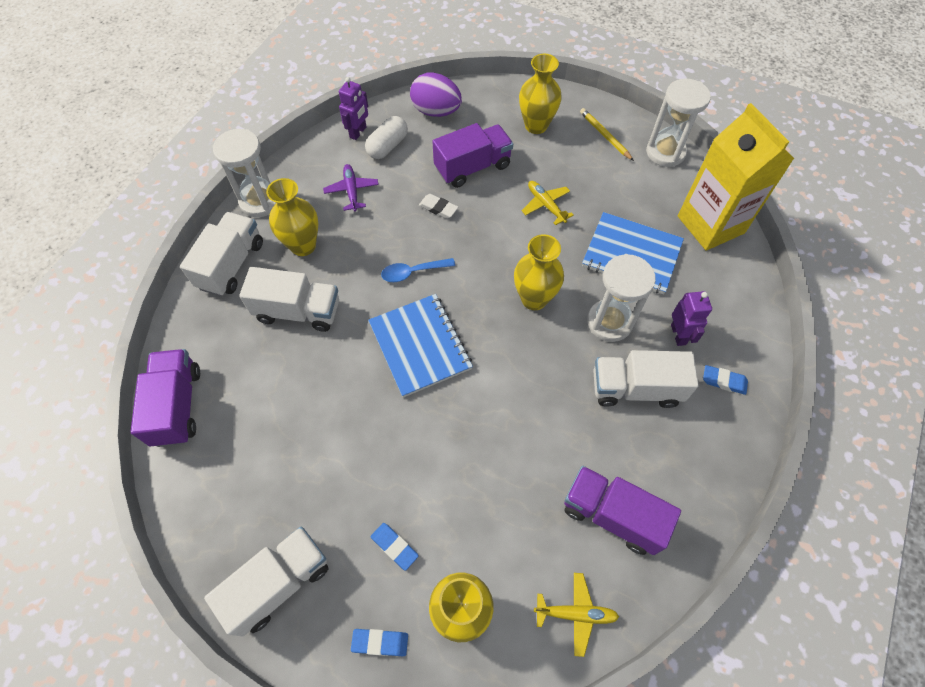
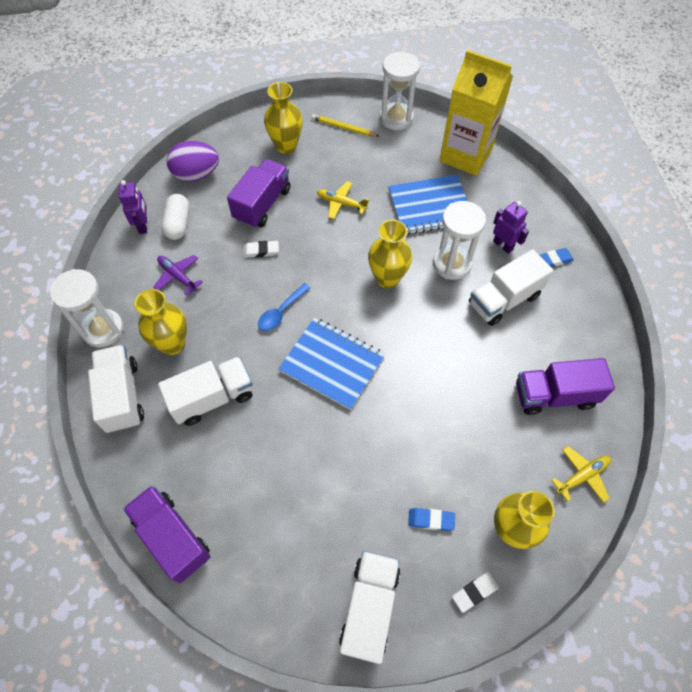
camera: 35 degrees left, 0 degrees up
(380, 642) = (474, 592): blue eraser -> white eraser

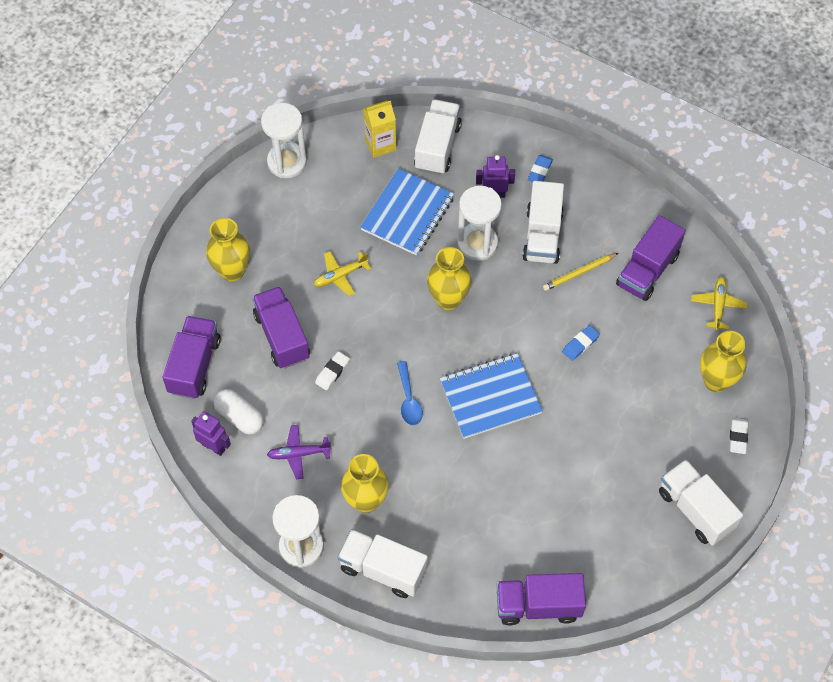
camera: 50 degrees left, 0 degrees up
(196, 174) = (194, 366): purple egg -> purple truck
(213, 398) = (444, 503): white truck -> white truck (437, 147)
(343, 127) = (256, 210): yellow pencil -> yellow pencil (579, 273)
(431, 520) = (668, 425): blue eraser -> blue eraser (580, 344)
(465, 155) = (380, 144): yellow carton -> yellow carton, size x0.54

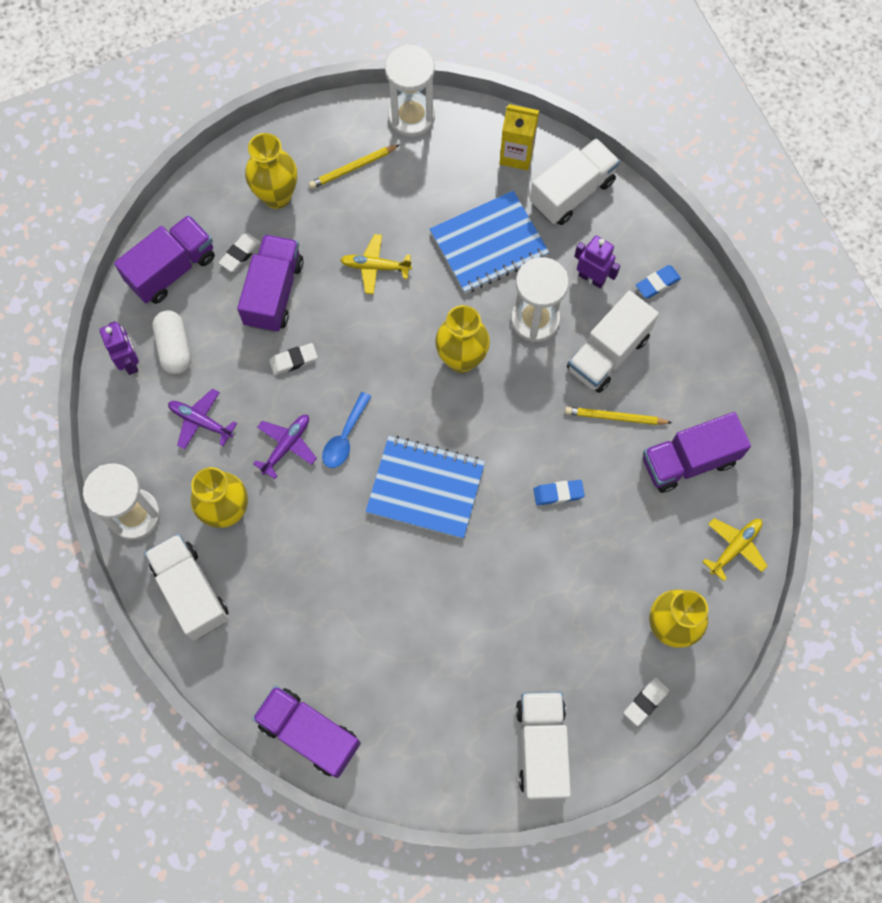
camera: 35 degrees right, 10 degrees up
(237, 325) = (240, 254): none -> white eraser
(272, 220) = (352, 168): none -> yellow pencil
(372, 431) = (286, 446): none -> purple plane

